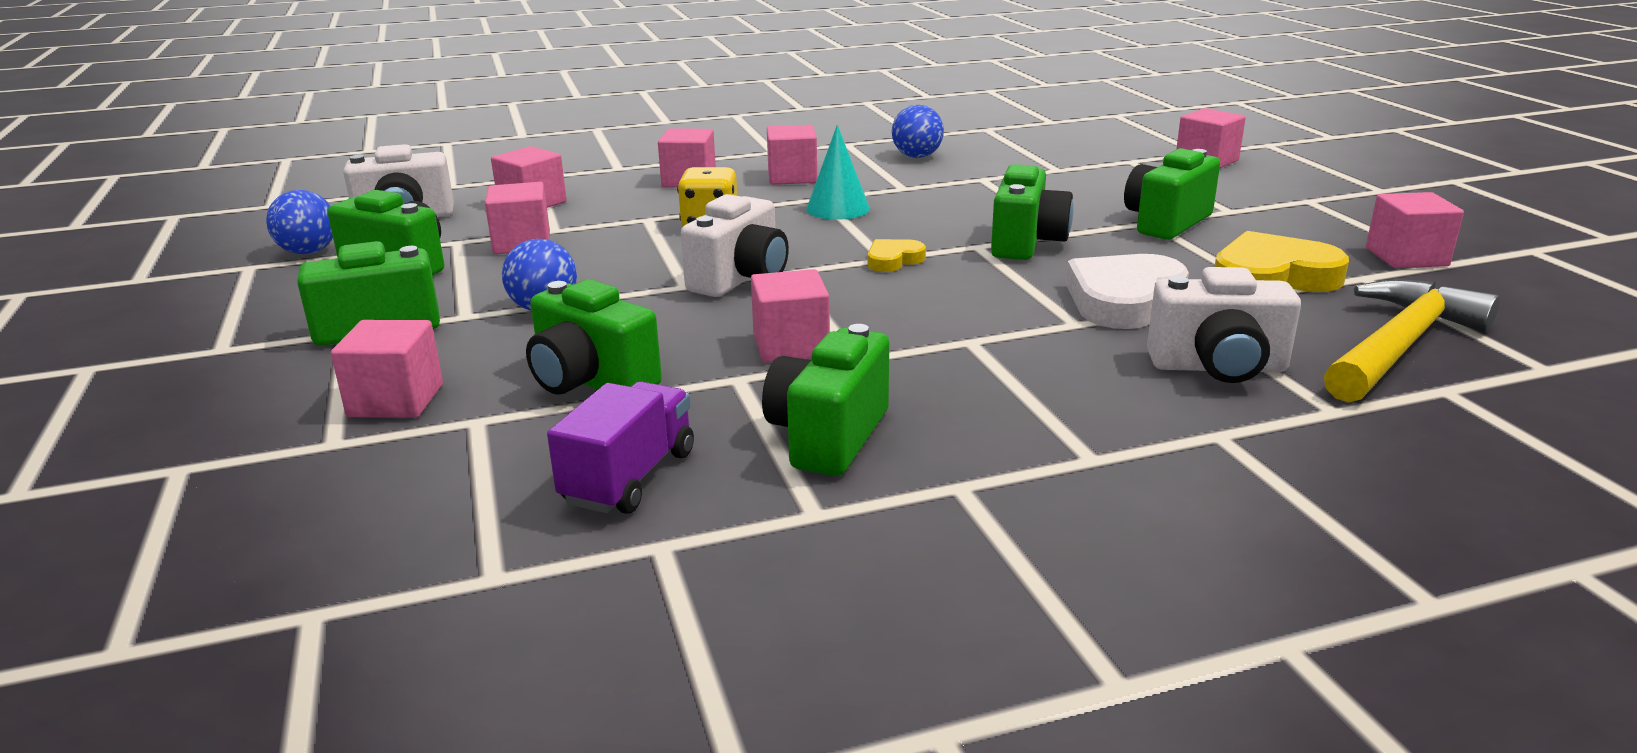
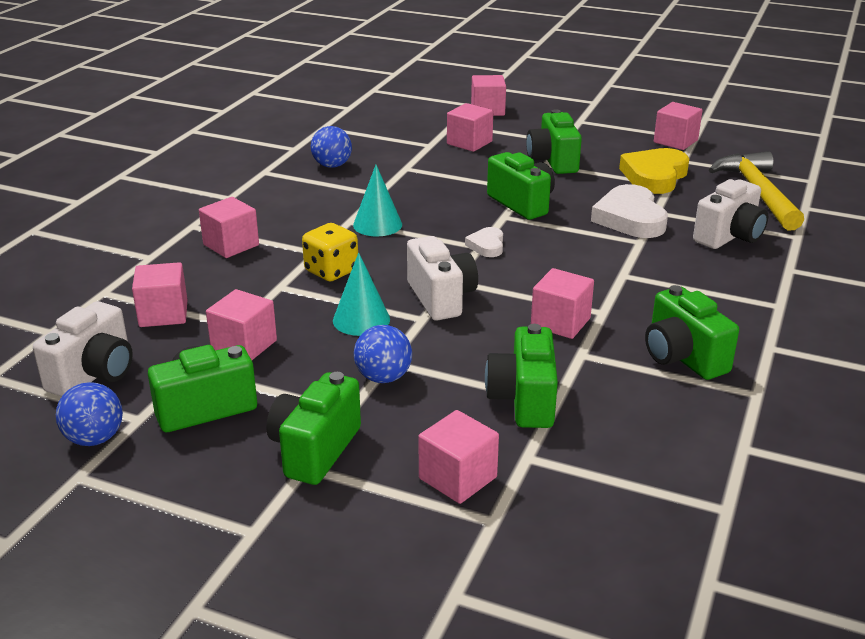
camera: 50 degrees left, 5 degrees up
(591, 381) = (523, 400): green camera -> green camera turned 105 degrees clockwise
(629, 477) = (661, 430): purple truck -> none
(639, 264) = (361, 320): none -> turquoise cone
(792, 177) = (293, 213): pink cube -> pink cube (469, 143)
(893, 260) = (487, 245): yellow heart -> white heart

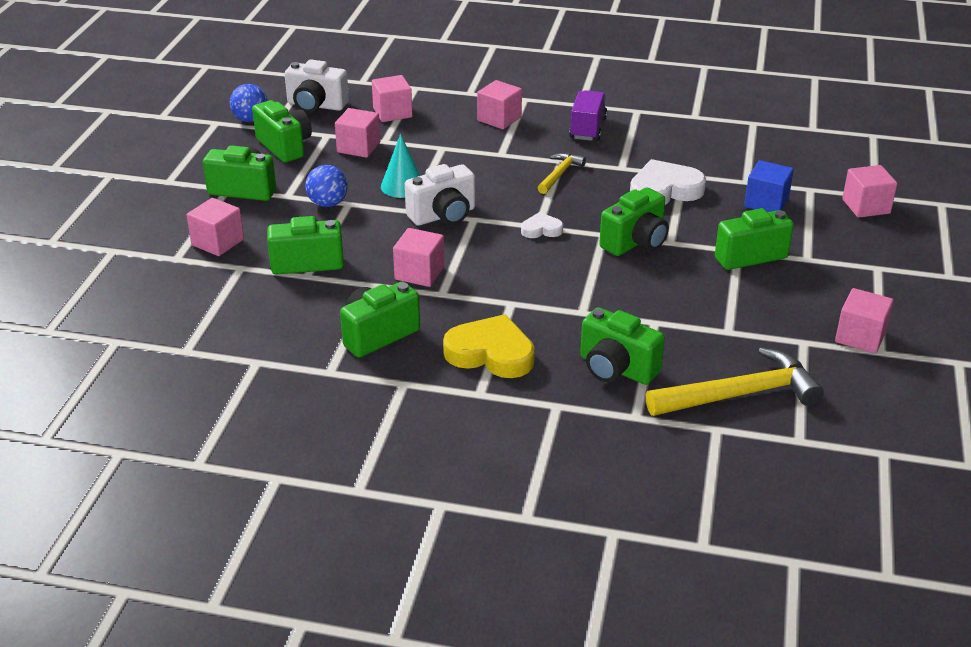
camera: 80 degrees right, 5 degrees up
(287, 200) = (587, 129): none -> purple truck
(331, 271) = (471, 164): yellow dice -> none
(332, 165) = (668, 139): blue ball -> none
(377, 224) = (559, 174): turquoise cone -> yellow hammer
(469, 143) = (766, 203): pink cube -> blue cube
(630, 218) = (631, 306): white heart -> white heart (664, 190)
(654, 176) = (746, 321): yellow heart -> yellow heart (491, 353)
(729, 236) = (616, 369): white camera -> green camera

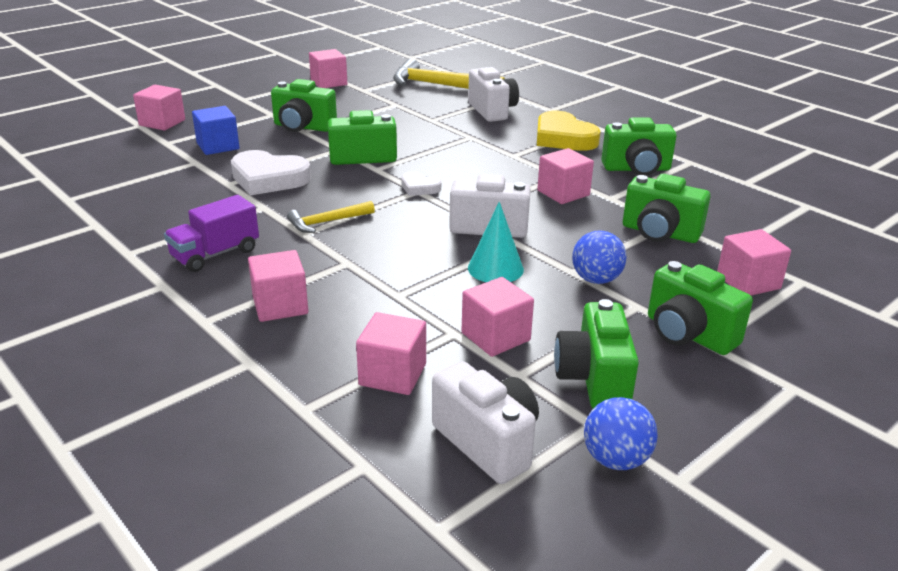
camera: 145 degrees left, 5 degrees down
(616, 369) = (492, 111): green camera -> white camera

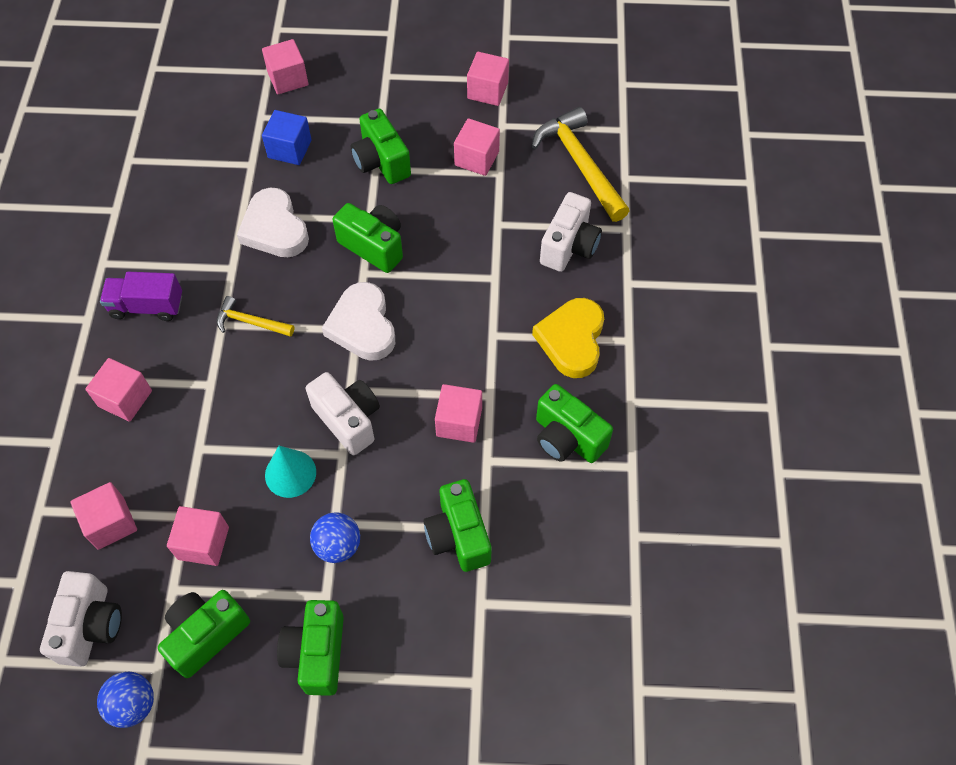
camera: 45 degrees right, 30 degrees up
(419, 187) = (362, 326): white heart -> white heart, size x1.92
(748, 282) = (437, 645): pink cube -> pink cube (476, 158)

